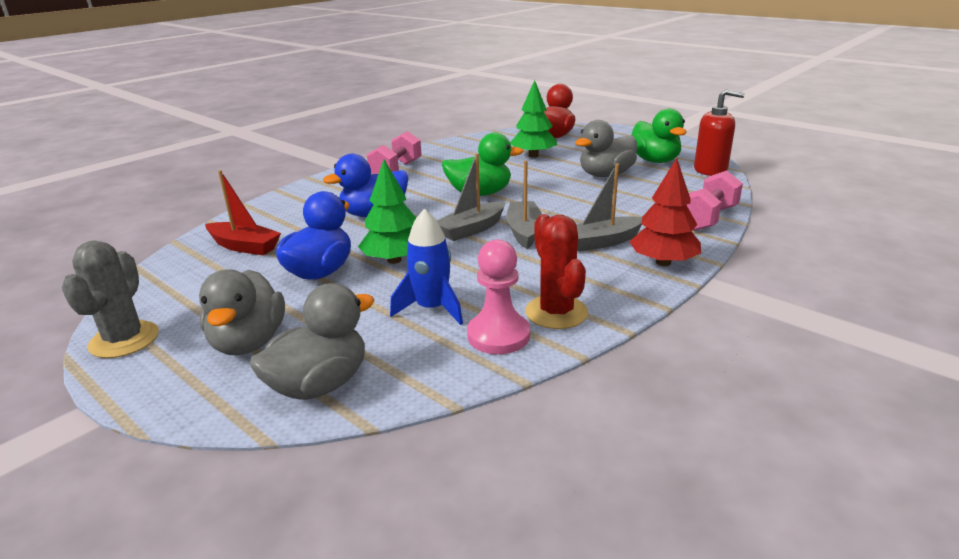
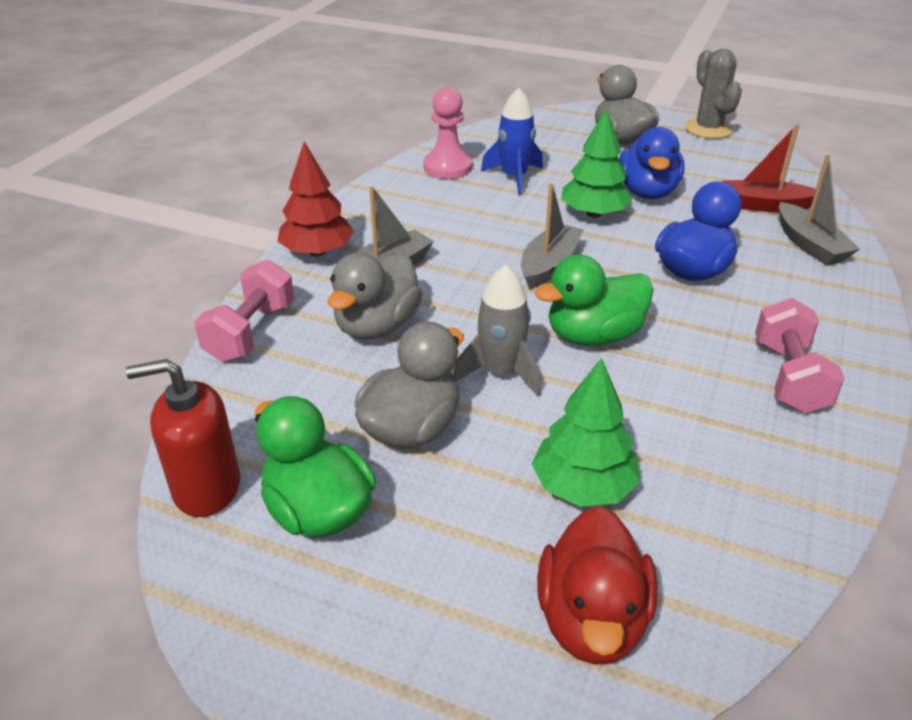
camera: 160 degrees right, 10 degrees up
(319, 385) = (542, 127): grey duck -> grey duck (377, 326)
(524, 231) = (484, 271): grey boat -> grey boat (810, 245)
(547, 186) = (500, 372): none -> grey rocket
(556, 312) = (410, 189): red cactus -> none

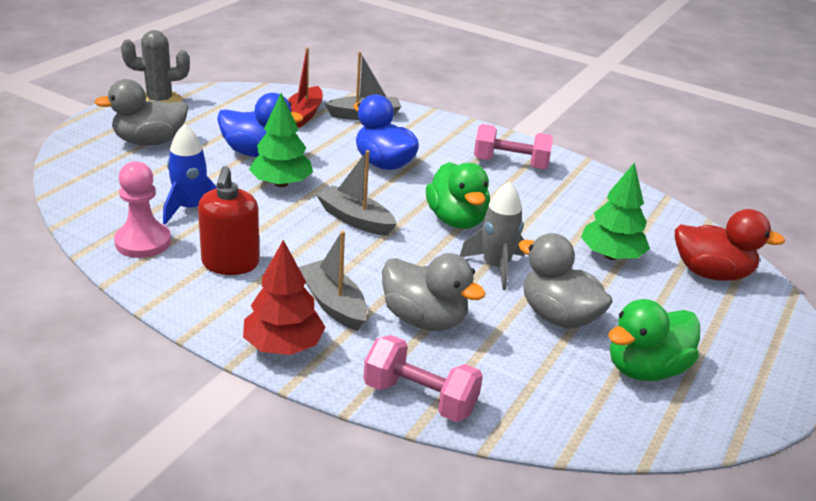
camera: 85 degrees left, 5 degrees down
(206, 488) = (628, 428): red soap dispenser -> red soap dispenser (230, 263)

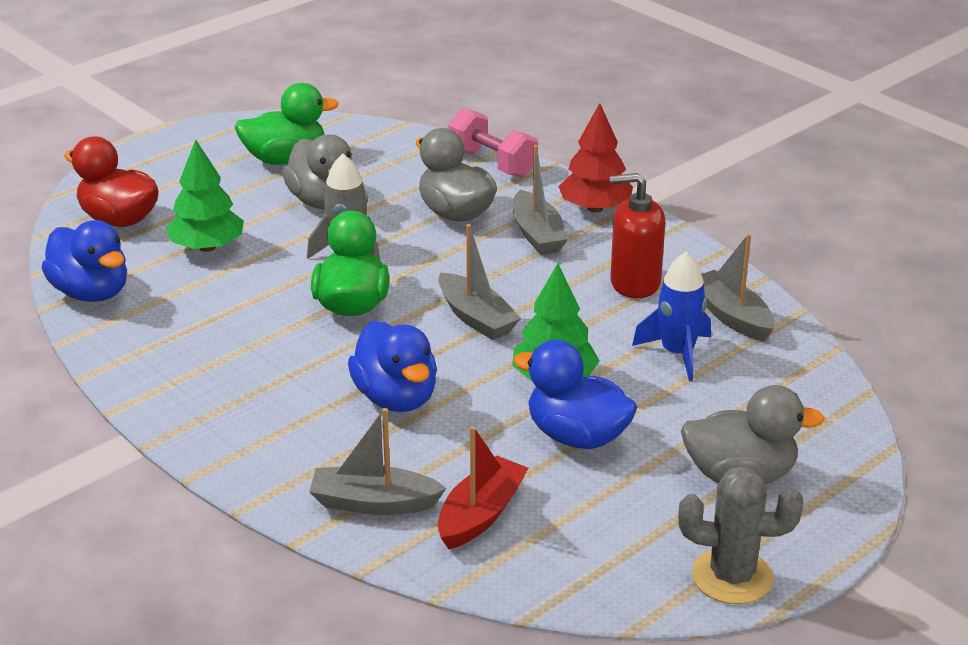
camera: 160 degrees left, 0 degrees up
(143, 242) = (731, 316): pink pawn -> grey boat
(230, 263) = (634, 283): red soap dispenser -> red soap dispenser turned 105 degrees counterclockwise
(510, 164) = (209, 379): pink dumbbell -> none
(650, 209) = (91, 293): none -> blue duck

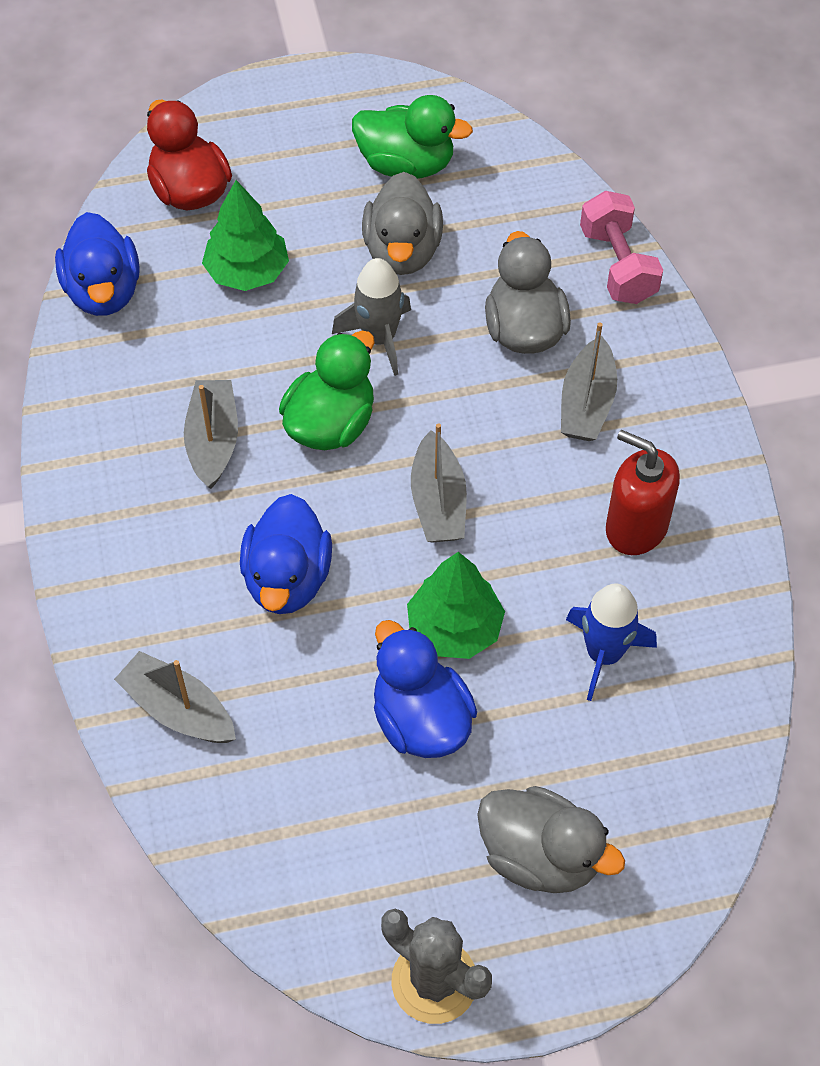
camera: 30 degrees right, 25 degrees up
(480, 515) = (262, 775): red boat -> none
(595, 208) = (678, 389): red tree -> none
(731, 316) = (702, 627): grey boat -> grey boat (213, 441)

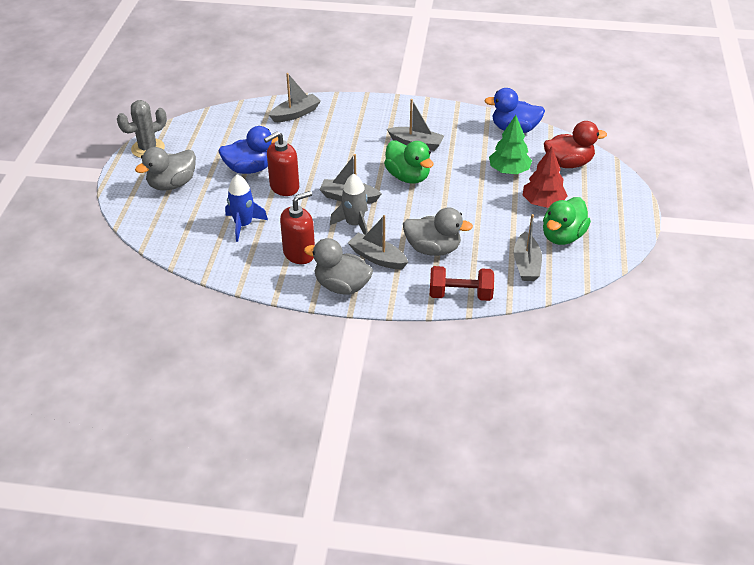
camera: 110 degrees right, 15 degrees down
(287, 579) = (336, 149): blue duck -> none
(325, 206) = (543, 203): none -> red tree
(379, 338) = (450, 201): grey rocket -> grey rocket (354, 224)
(402, 251) = (502, 221): grey duck -> grey duck (342, 286)
(454, 628) = (284, 187): green tree -> red soap dispenser
(500, 197) = (526, 264): none -> grey boat
(618, 265) = (460, 295): pink dumbbell -> red dumbbell

